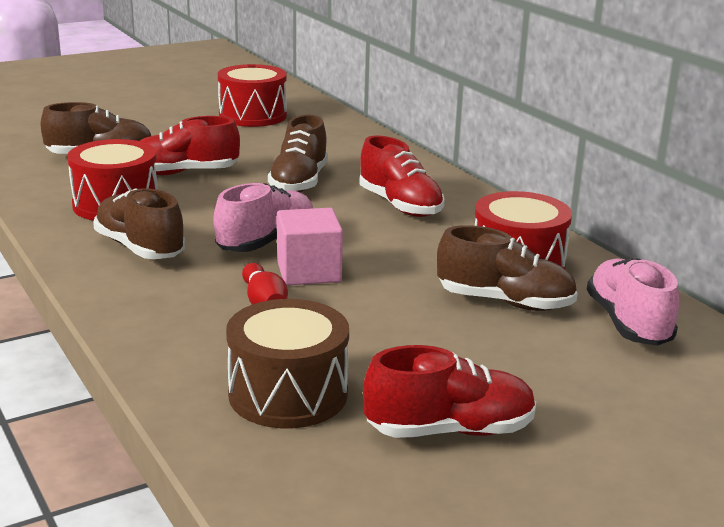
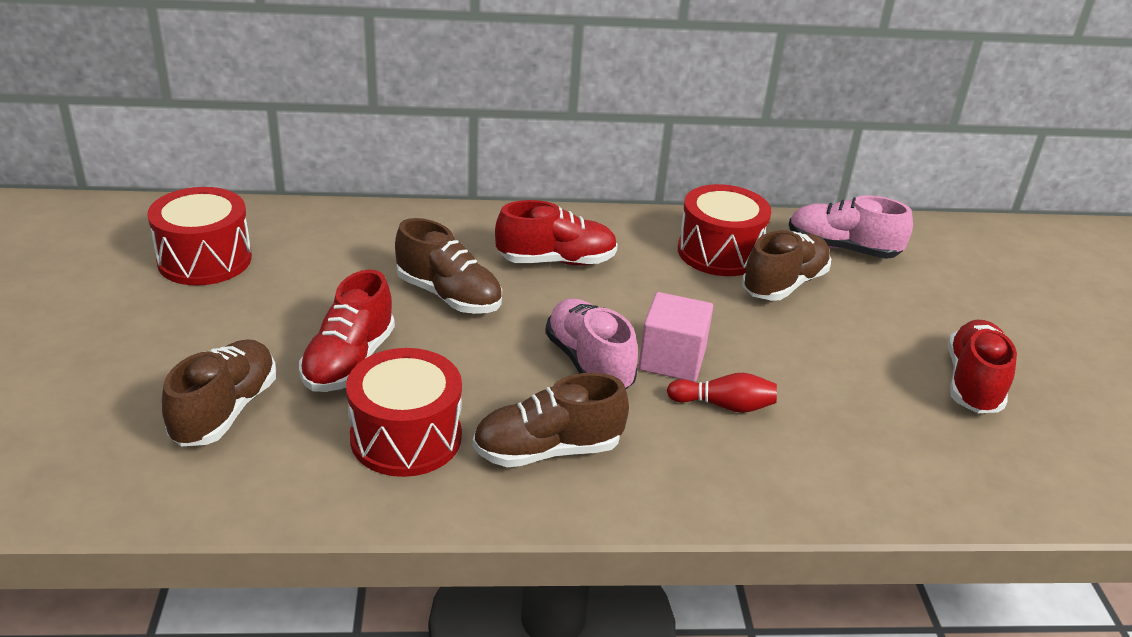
camera: 65 degrees left, 10 degrees up
(288, 394) = (898, 443): brown drum -> none

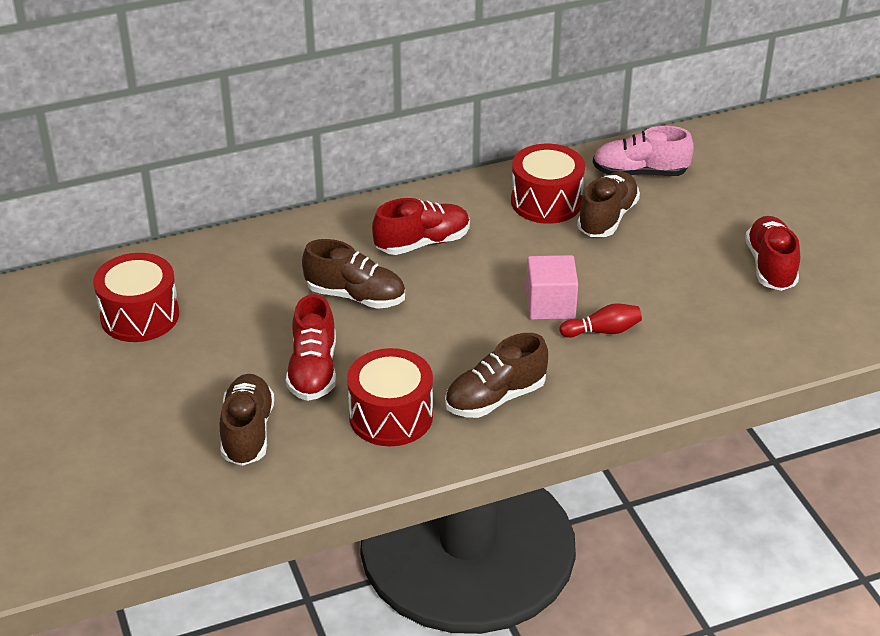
camera: 15 degrees left, 5 degrees up
(589, 363) = (491, 324): pink shoe -> none

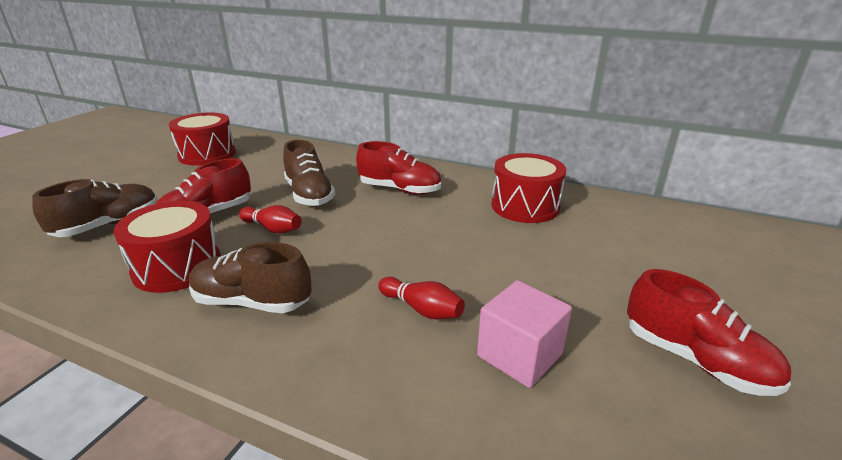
camera: 45 degrees right, 10 degrees down
(394, 344) = (273, 229): none -> red bowling pin
(550, 305) = (414, 265): pink cube -> pink cube (519, 355)
(607, 218) = (560, 236): brown shoe -> none
(640, 173) = (635, 222): pink shoe -> none
(770, 266) = (695, 360): red shoe -> red shoe turned 90 degrees clockwise

